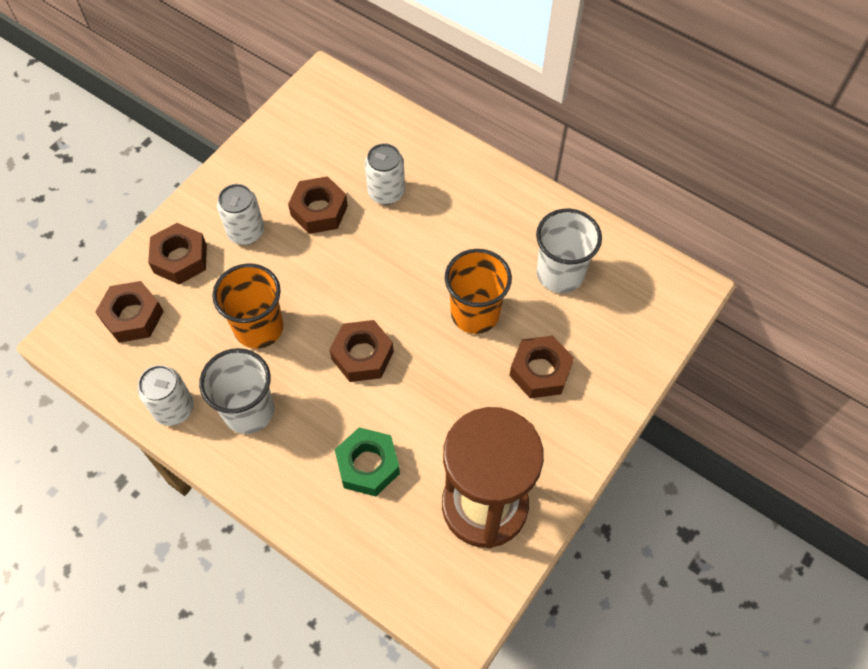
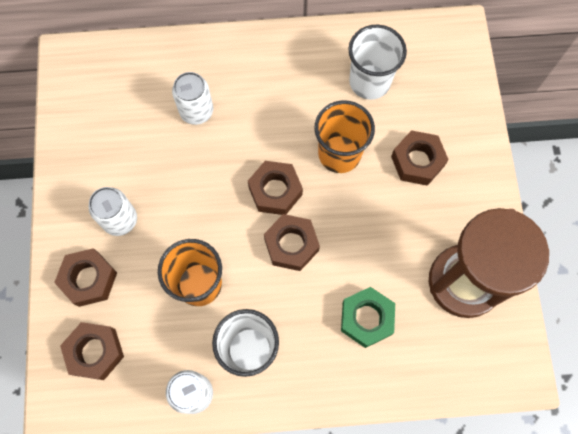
camera: 40 degrees left, 10 degrees up
(319, 210) = (160, 162): brown nut -> brown nut (275, 191)

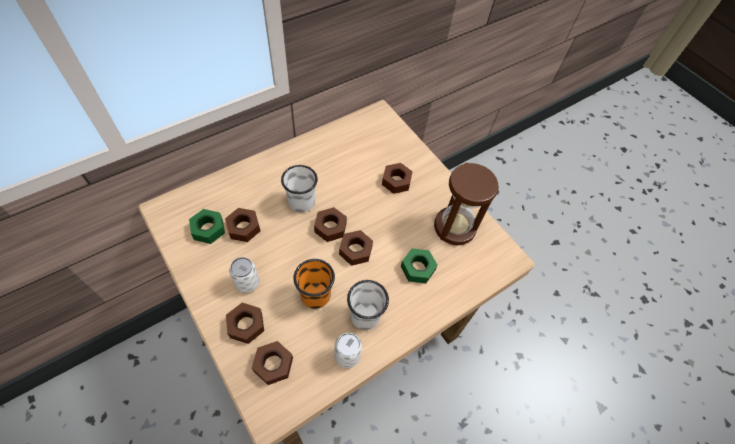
camera: 35 degrees left, 15 degrees down
(109, 114) = (208, 229): none -> green nut
(156, 134) = (243, 227): none -> brown nut
(196, 111) = (261, 206): white can -> none
(339, 154) = (354, 194): orange cup -> none
(369, 82) = (349, 154): white cup -> white cup (301, 202)

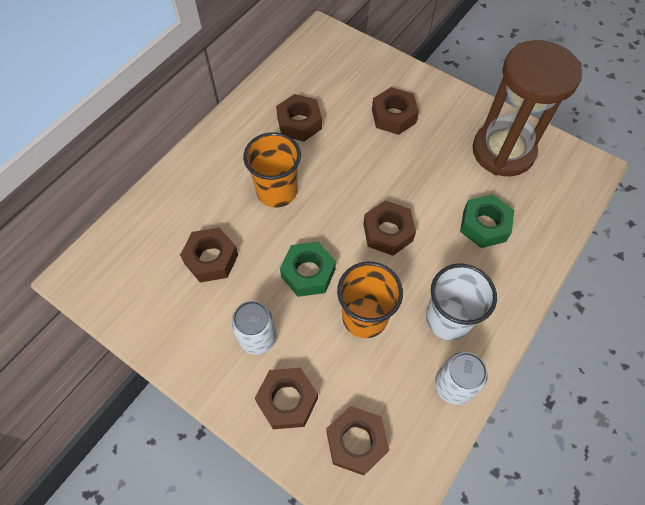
camera: 15 degrees left, 5 degrees up
(208, 229) = (159, 280): green nut -> green nut (308, 273)
(301, 202) = (277, 191): white cup -> orange cup
(330, 227) = (336, 213): brown nut -> brown nut (299, 123)

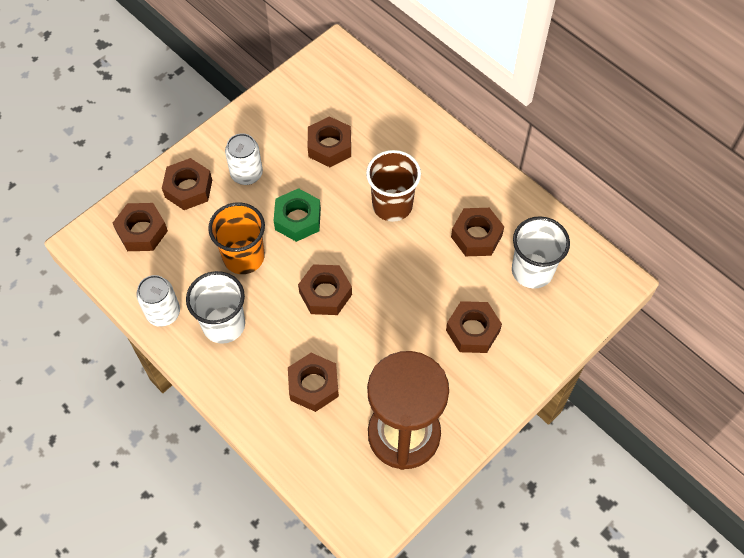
camera: 100 degrees right, 0 degrees up
(277, 191) = (392, 205): orange cup -> brown cup
(326, 83) = (532, 271): none -> white cup
(484, 225) = (313, 385): green nut -> brown nut

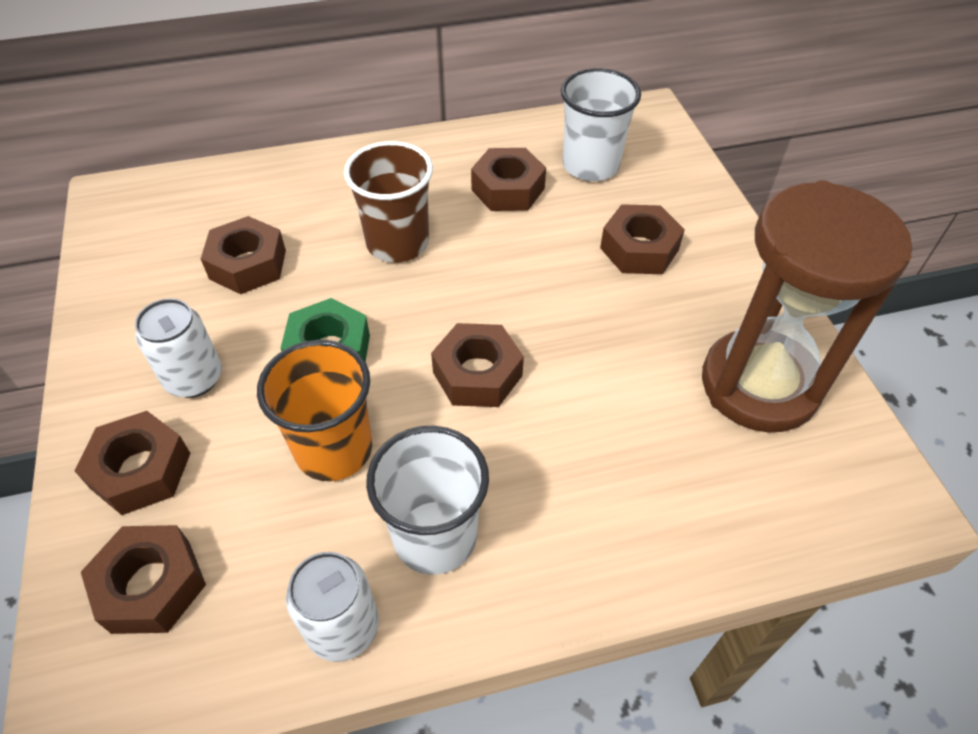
camera: 60 degrees left, 10 degrees down
(313, 385) = (622, 458): brown nut -> none

